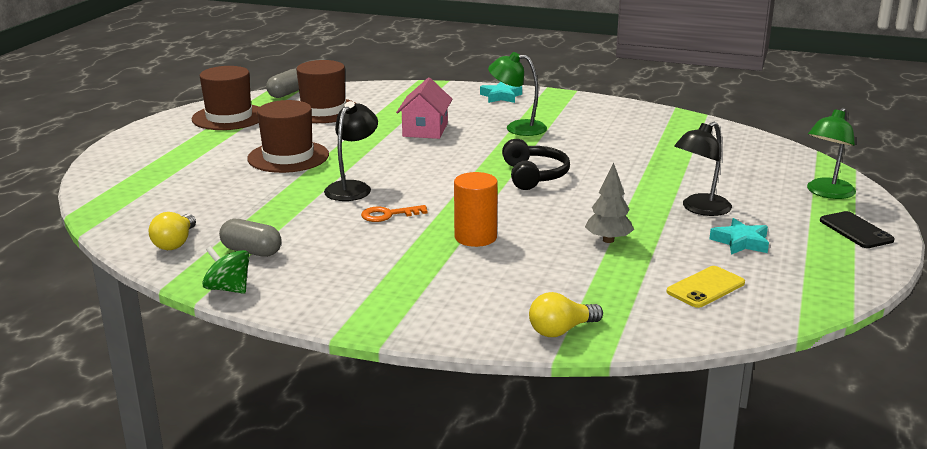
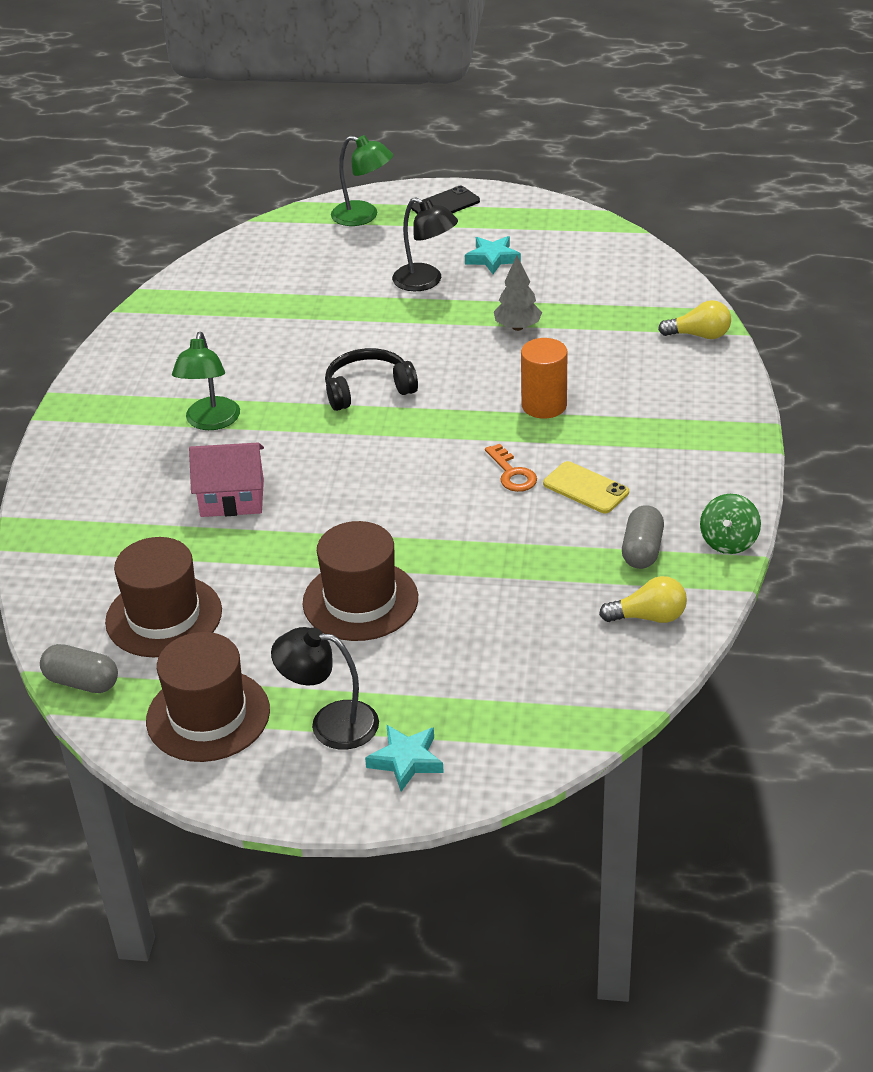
camera: 100 degrees left, 15 degrees up
(352, 188) = (446, 517): black lamp -> black lamp (330, 723)
(501, 96) = (82, 453): turquoise star -> turquoise star (406, 760)
(561, 330) = (699, 335): yellow light bulb -> yellow light bulb turned 45 degrees counterclockwise
(705, 287) = (590, 273): yellow phone -> yellow phone (585, 488)

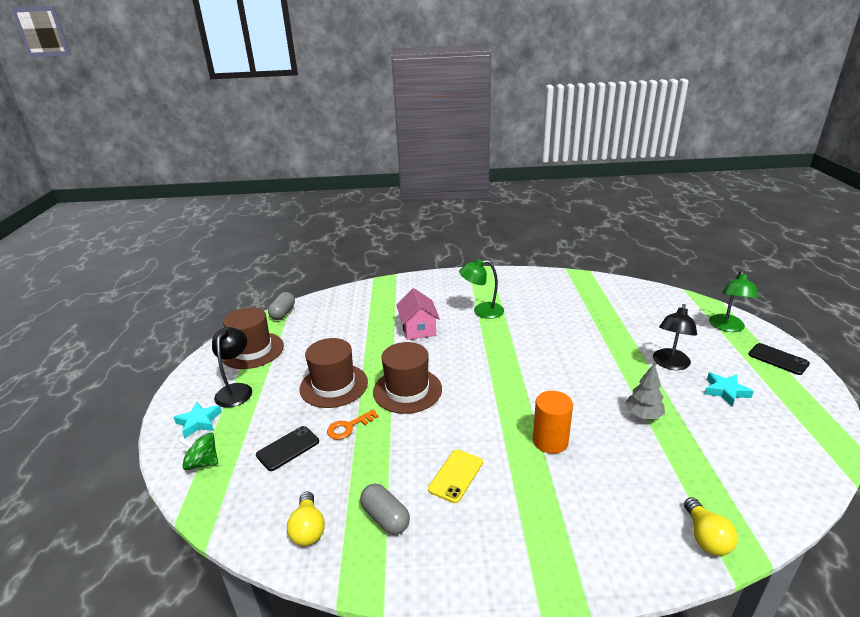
camera: 80 degrees right, 10 degrees down
(164, 616) = (325, 325): brown hat -> brown hat (407, 390)
(368, 389) = (534, 358): black headphones -> none
(498, 645) = (288, 448): none -> black phone
(512, 473) = (464, 433): orange key -> orange key (348, 427)
(642, 550) = (385, 518): grey capsule -> grey capsule turned 45 degrees clockwise
(728, 541) = (401, 580): green spinning top -> green spinning top (202, 463)

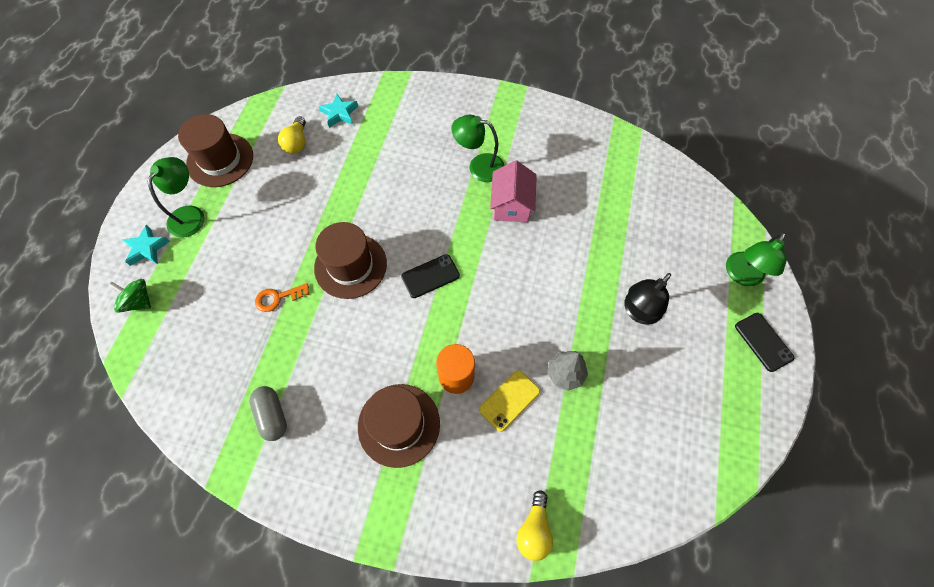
camera: 15 degrees right, 35 degrees up
(236, 390) = (190, 214): black lamp -> green lamp
(283, 313) = (267, 108): grey capsule -> none
(288, 448) = (216, 307): black phone -> black phone (430, 276)
(308, 529) = (206, 405): yellow light bulb -> yellow light bulb (297, 143)
(334, 385) = (283, 236): brown hat -> brown hat (399, 424)
(418, 329) = (398, 175): pink house -> pink house (511, 205)
(456, 476) = (350, 389): yellow phone -> yellow phone (509, 400)
(725, 391) = (672, 369): turquoise star -> turquoise star (339, 113)

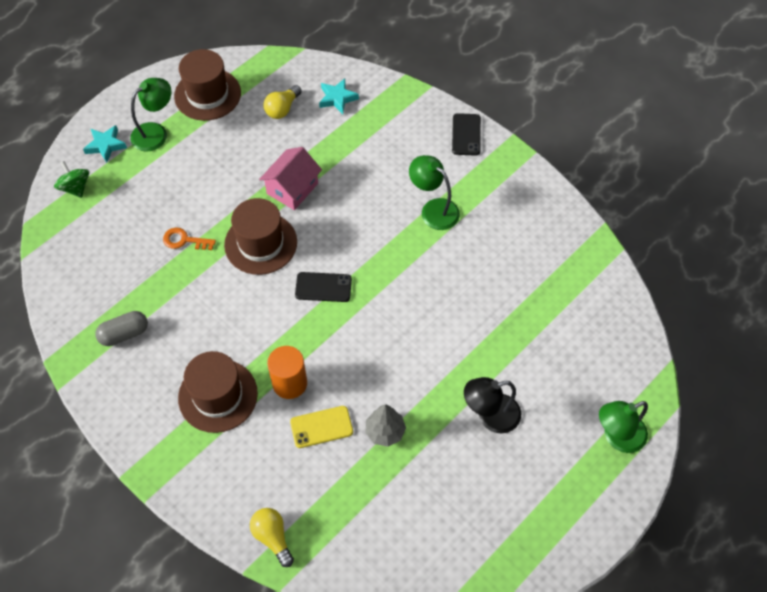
camera: 30 degrees right, 5 degrees down
(272, 415) = (124, 334): grey capsule -> grey capsule turned 60 degrees clockwise
(511, 205) = (440, 260): pink house -> pink house (292, 188)
(534, 529) = (272, 537): yellow light bulb -> yellow light bulb turned 105 degrees clockwise
(763, 342) = (591, 505): black phone -> black phone (466, 134)

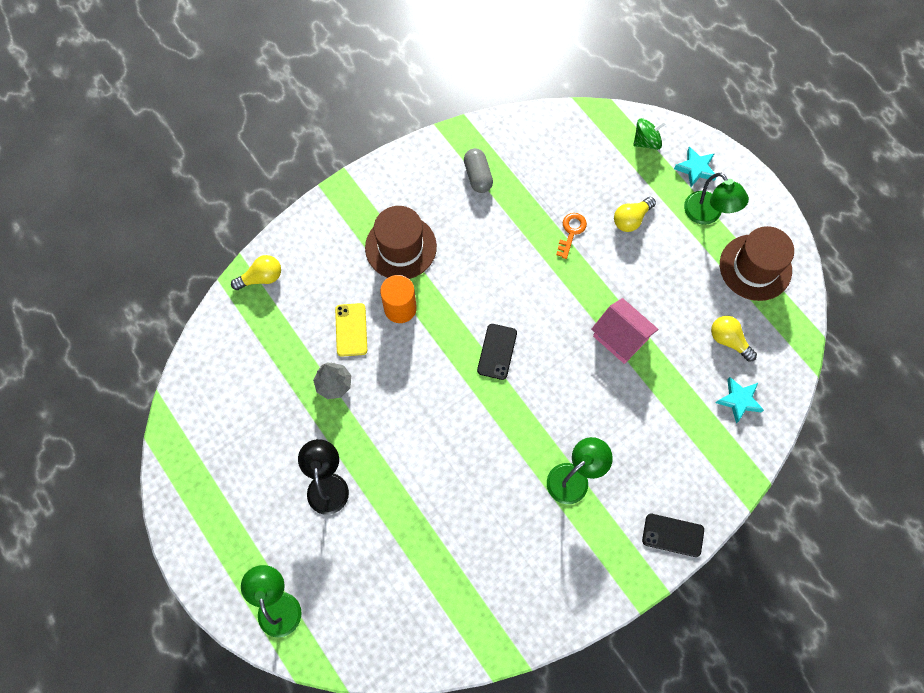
camera: 100 degrees right, 10 degrees up
(166, 192) = (631, 219): none -> yellow light bulb
(261, 243) = (557, 300): brown hat -> none

